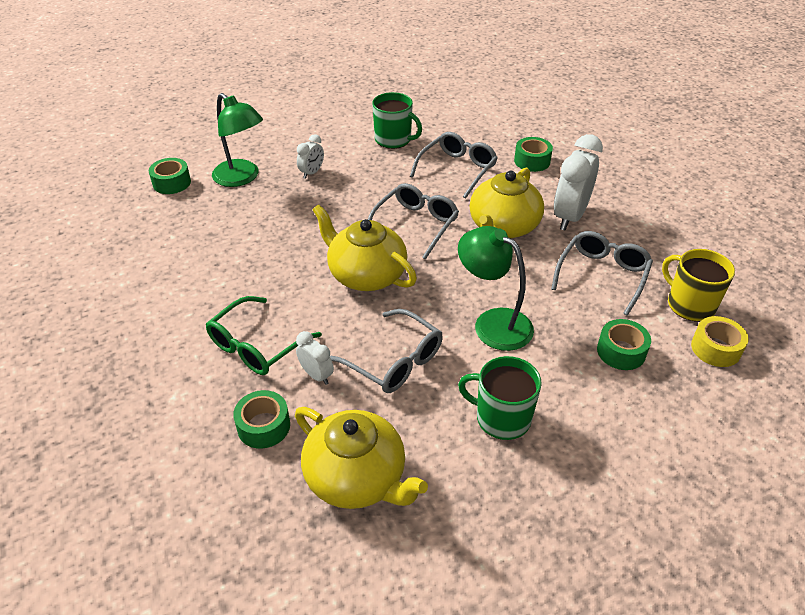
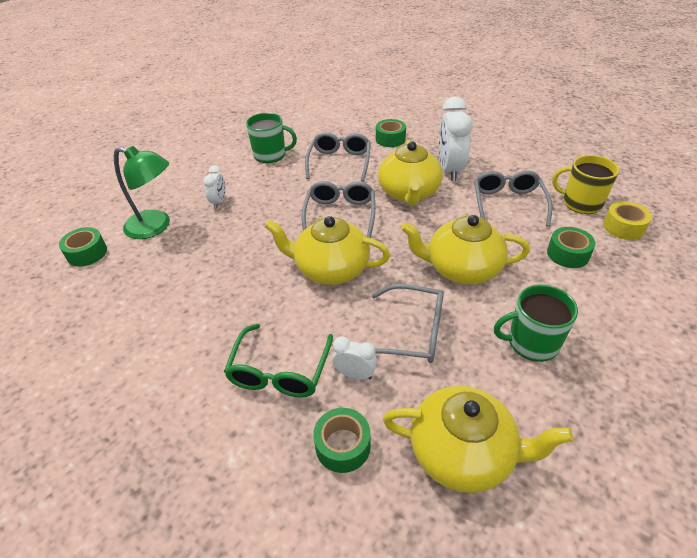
camera: 25 degrees left, 0 degrees up
(493, 323) = (462, 269): green lamp -> yellow teapot

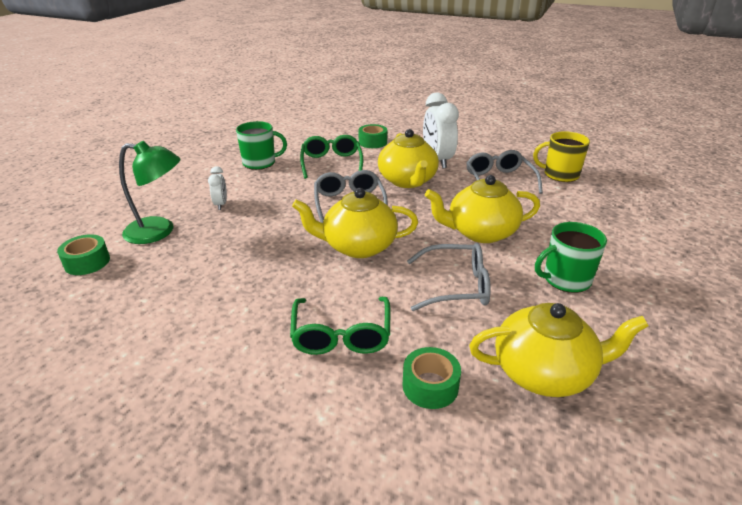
camera: 15 degrees left, 10 degrees down
(339, 162) = (331, 163): grey glasses -> green glasses
(355, 374) = (417, 326): white clock -> none
(568, 254) = (566, 211): green tape -> none
(623, 227) = (602, 188): yellow tape -> none

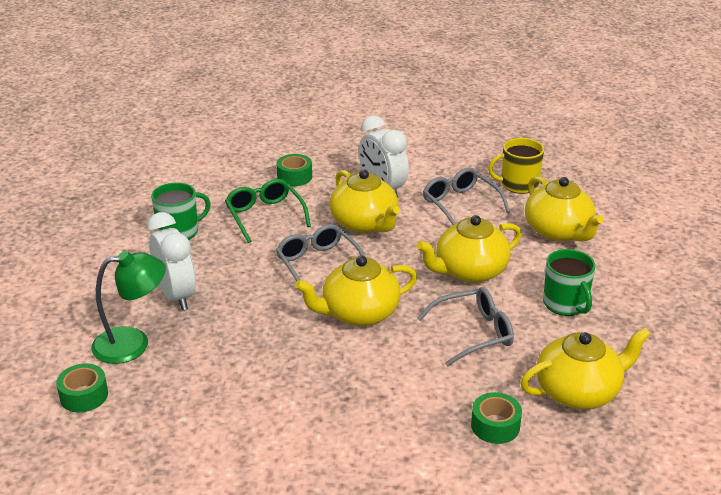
camera: 20 degrees left, 0 degrees up
(221, 204) = (176, 296): white clock -> white clock, size x1.98
(341, 335) = (397, 403): green glasses -> none
(565, 279) = (565, 304): green mug -> green mug turned 75 degrees counterclockwise
(584, 216) = (558, 231): none -> yellow teapot

